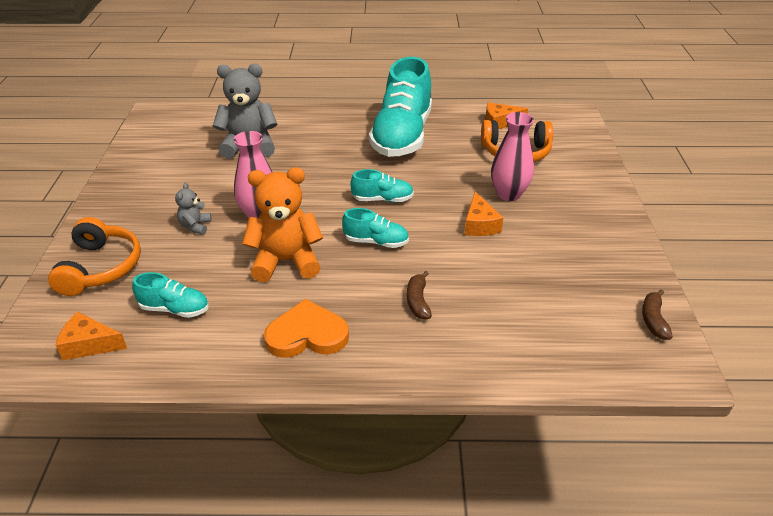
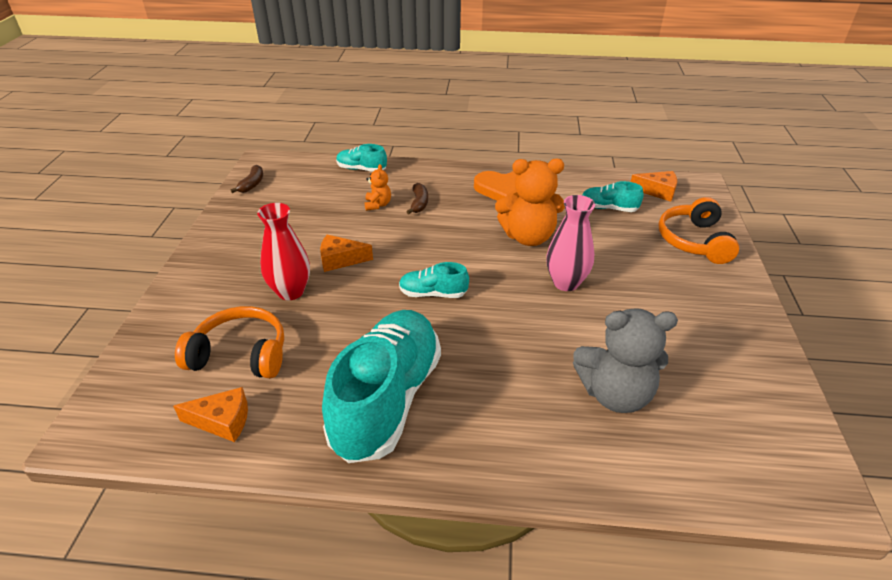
camera: 175 degrees left, 0 degrees up
(195, 226) = (628, 274): grey teddy bear -> none
(376, 242) = (446, 249): turquoise shoe -> turquoise shoe (361, 169)
(469, 295) = (378, 205): none -> orange teddy bear
(480, 224) = (340, 260): orange cheese -> orange cheese turned 90 degrees counterclockwise
(508, 194) = (290, 291): pink vase -> red vase

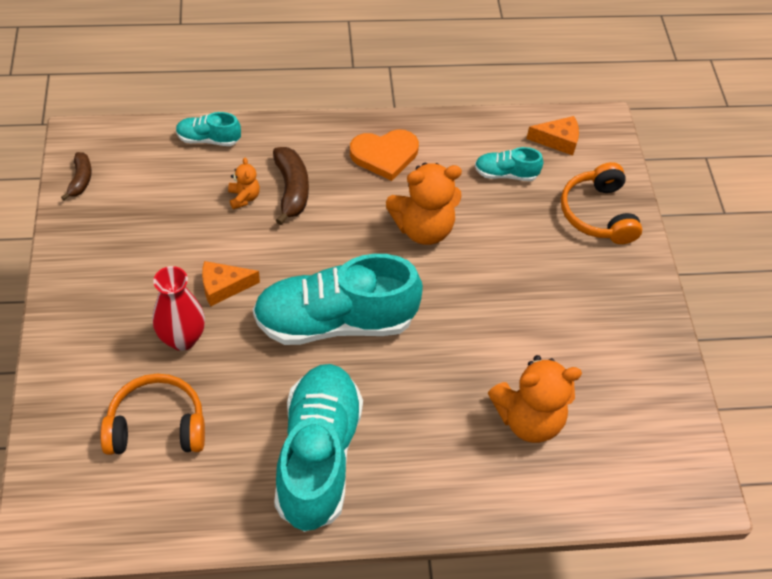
camera: 15 degrees left, 15 degrees up
(222, 421) = (167, 503): orange cheese -> none
(419, 203) = (291, 190): brown banana -> brown banana, size x1.59
(433, 293) = (335, 321): turquoise shoe -> turquoise shoe, size x2.23
(566, 283) = (470, 289): pink vase -> none
(615, 394) = (528, 419): grey teddy bear -> orange teddy bear

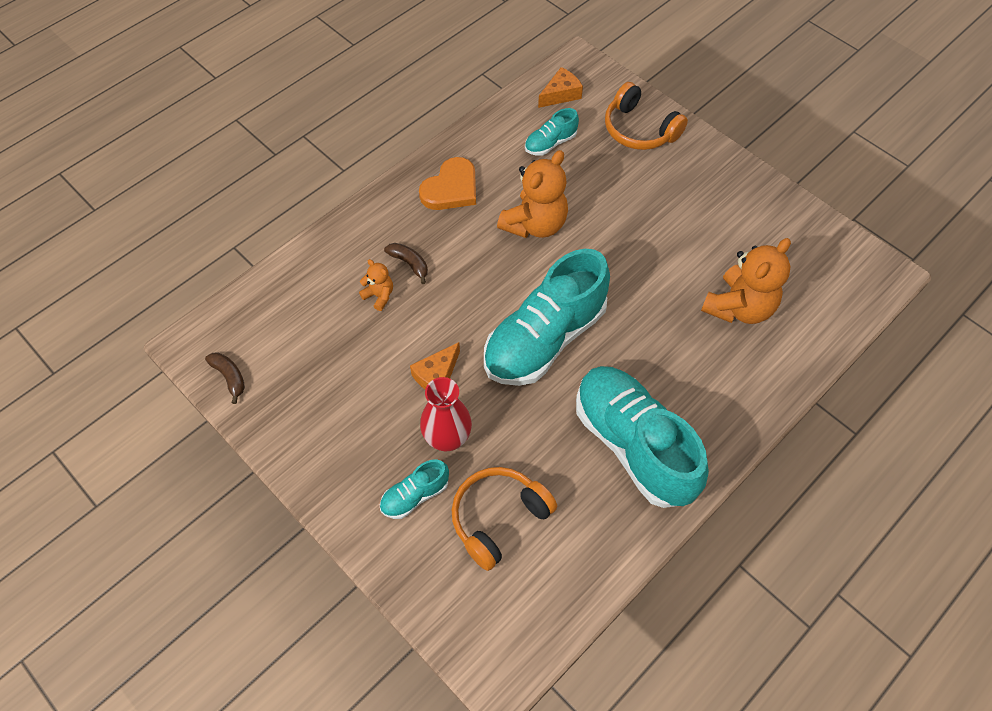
camera: 35 degrees left, 5 degrees up
(208, 139) = (302, 270): turquoise shoe -> turquoise shoe (415, 495)
(291, 190) = (409, 264): brown banana -> brown banana, size x0.63

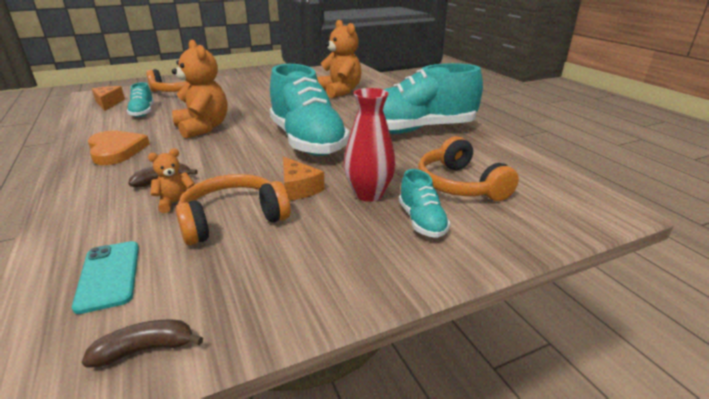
camera: 70 degrees left, 30 degrees down
(282, 315) = (109, 275): none -> turquoise phone
(369, 350) = (233, 219): none -> orange headphones

